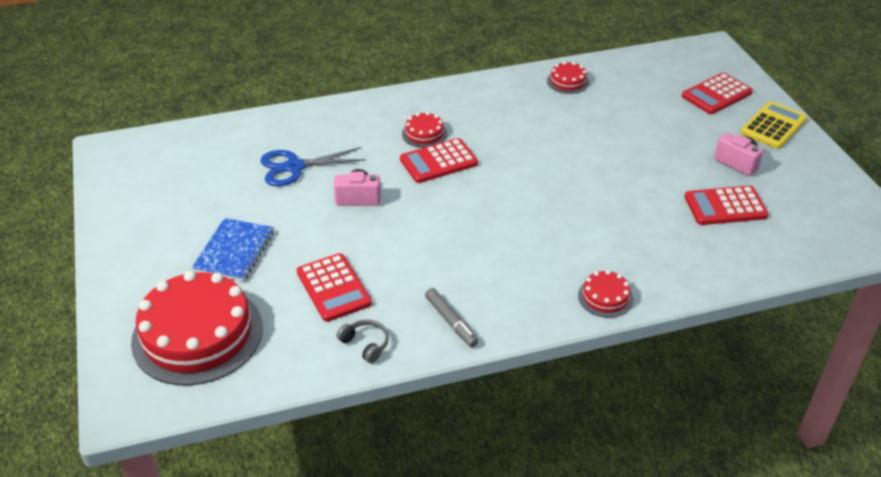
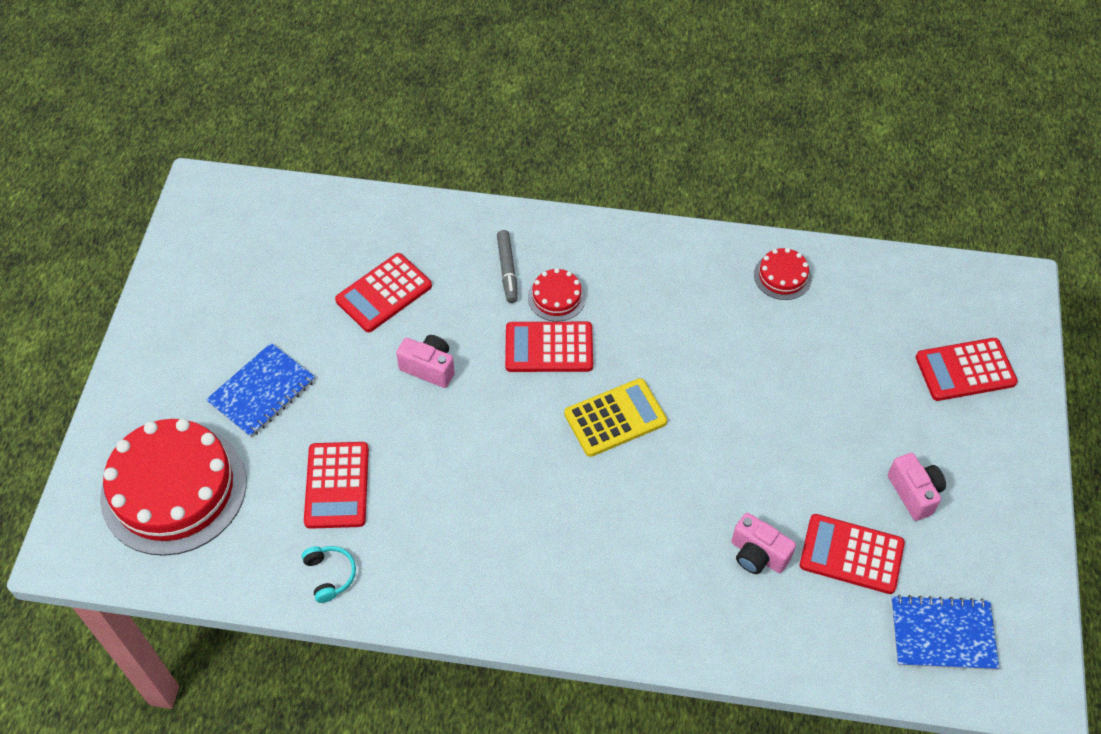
camera: 25 degrees right, 15 degrees up
(294, 167) = (384, 293): blue scissors -> red calculator
(365, 344) = (330, 575): grey headphones -> turquoise headphones
(451, 321) = (433, 584): grey marker -> grey marker (507, 270)
(605, 297) = (621, 625): red cake -> none
(666, 227) = (757, 555): none -> pink camera
(773, 126) = (1005, 452): yellow calculator -> yellow calculator (615, 418)
(815, 228) = (942, 634): none -> blue notebook

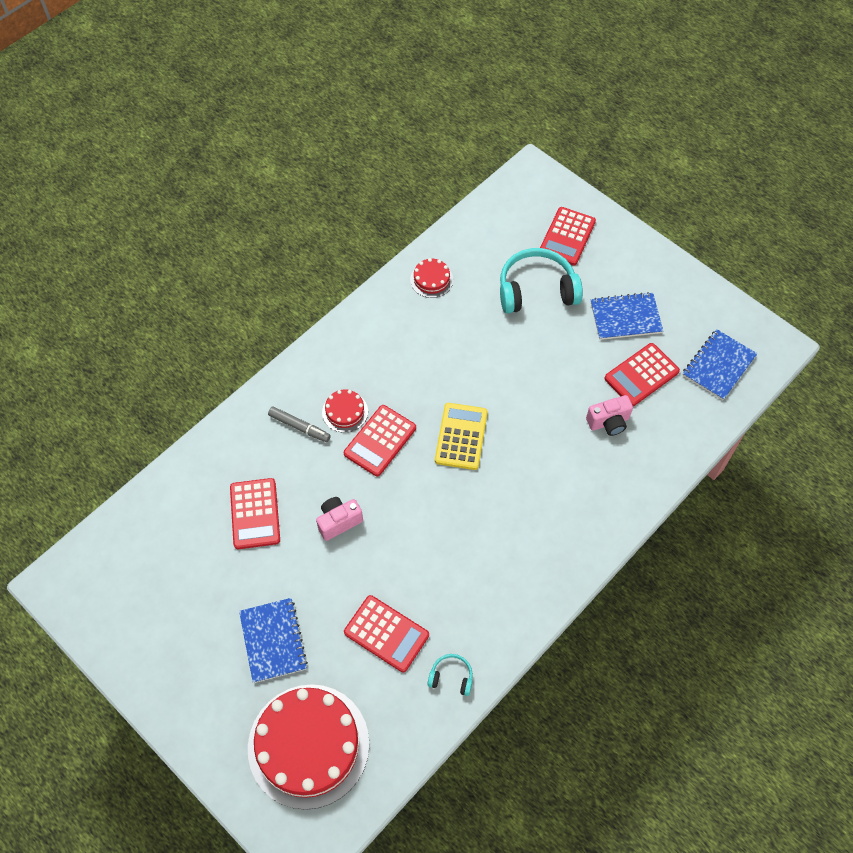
camera: 55 degrees left, 5 degrees up
(864, 381) = (536, 290): none -> turquoise headphones
(914, 493) = (625, 317): pink camera -> blue notebook

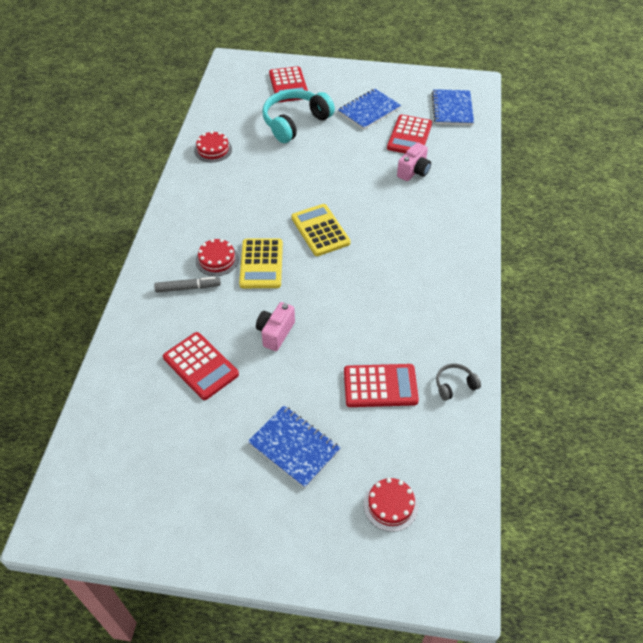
camera: 35 degrees left, 10 degrees down
(308, 745) = (390, 505): red cake -> red cake, size x0.44
(380, 441) = (261, 264): red calculator -> yellow calculator
(451, 677) = (454, 385): turquoise headphones -> grey headphones

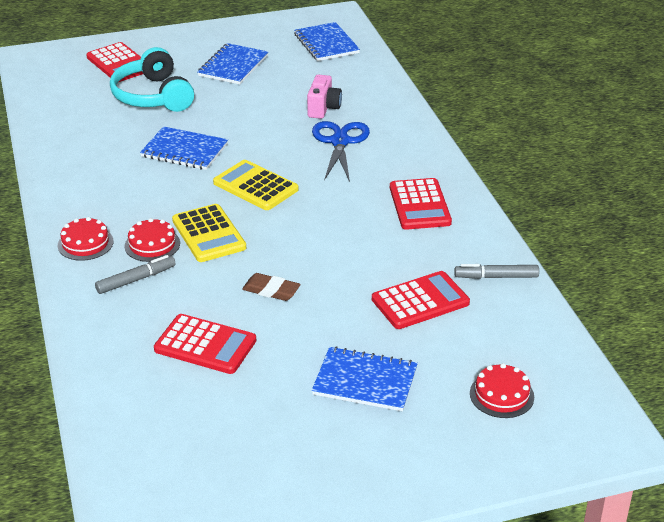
camera: 25 degrees left, 15 degrees down
(213, 150) = (69, 145): red cake -> red cake (85, 243)
(275, 333) = (271, 290): pink camera -> brown eraser
(288, 180) = (184, 150): none -> blue notebook
(295, 122) = (152, 96): turquoise headphones -> turquoise headphones turned 45 degrees counterclockwise
(408, 208) = (340, 142): none -> blue scissors
(409, 136) = (296, 78): red calculator -> red calculator (420, 205)
(454, 385) = (496, 277): grey headphones -> grey marker

